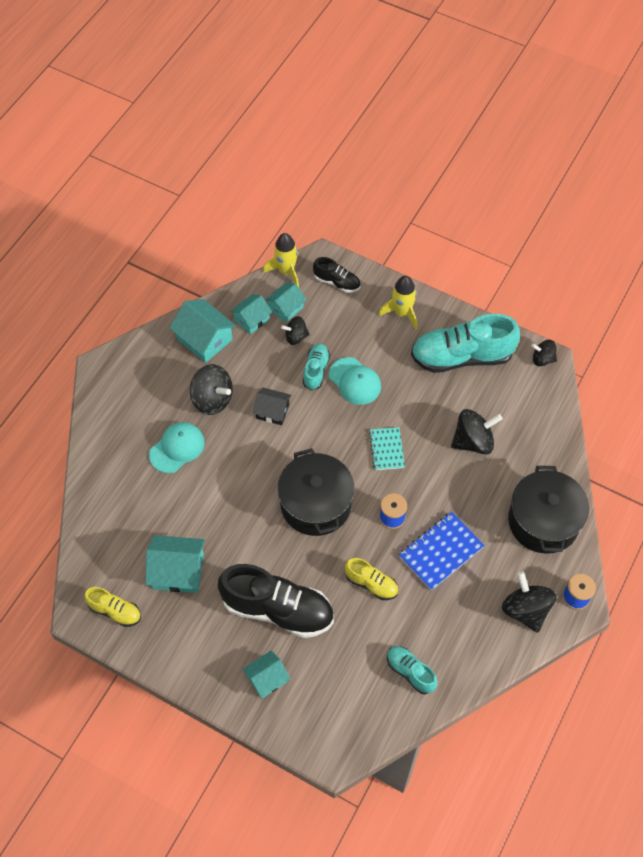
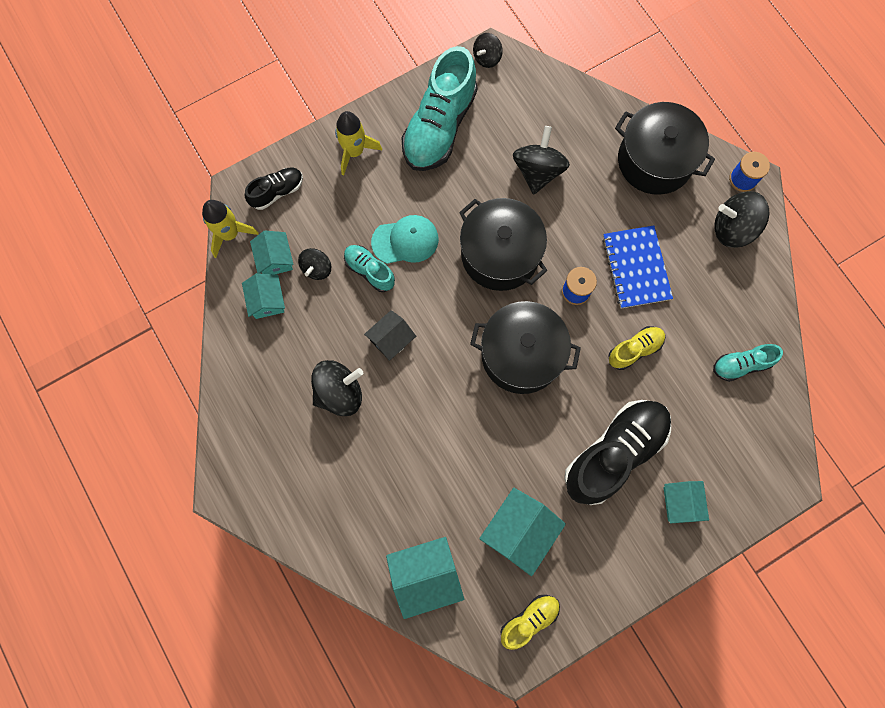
camera: 60 degrees left, 15 degrees up
(177, 448) = (376, 459): turquoise cap -> none
(204, 339) = (260, 362): turquoise house -> turquoise house (425, 575)
(386, 449) = (500, 254): turquoise notebook -> black pot

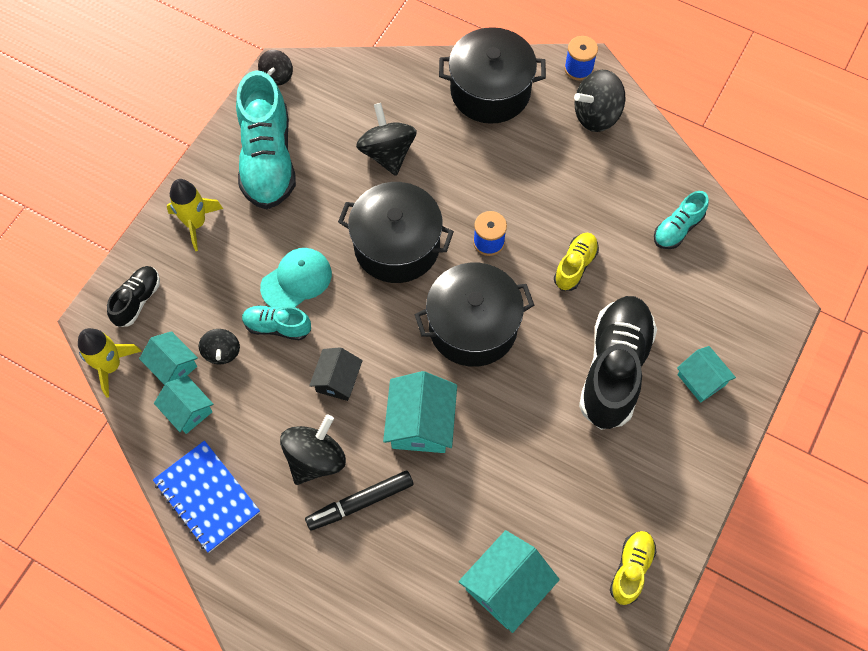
camera: 30 degrees left, 10 degrees down
(353, 446) = (360, 502): none -> black marker
(519, 531) = (571, 491): turquoise house -> turquoise house (421, 423)
(636, 268) = (531, 193): blue notebook -> blue notebook (207, 497)

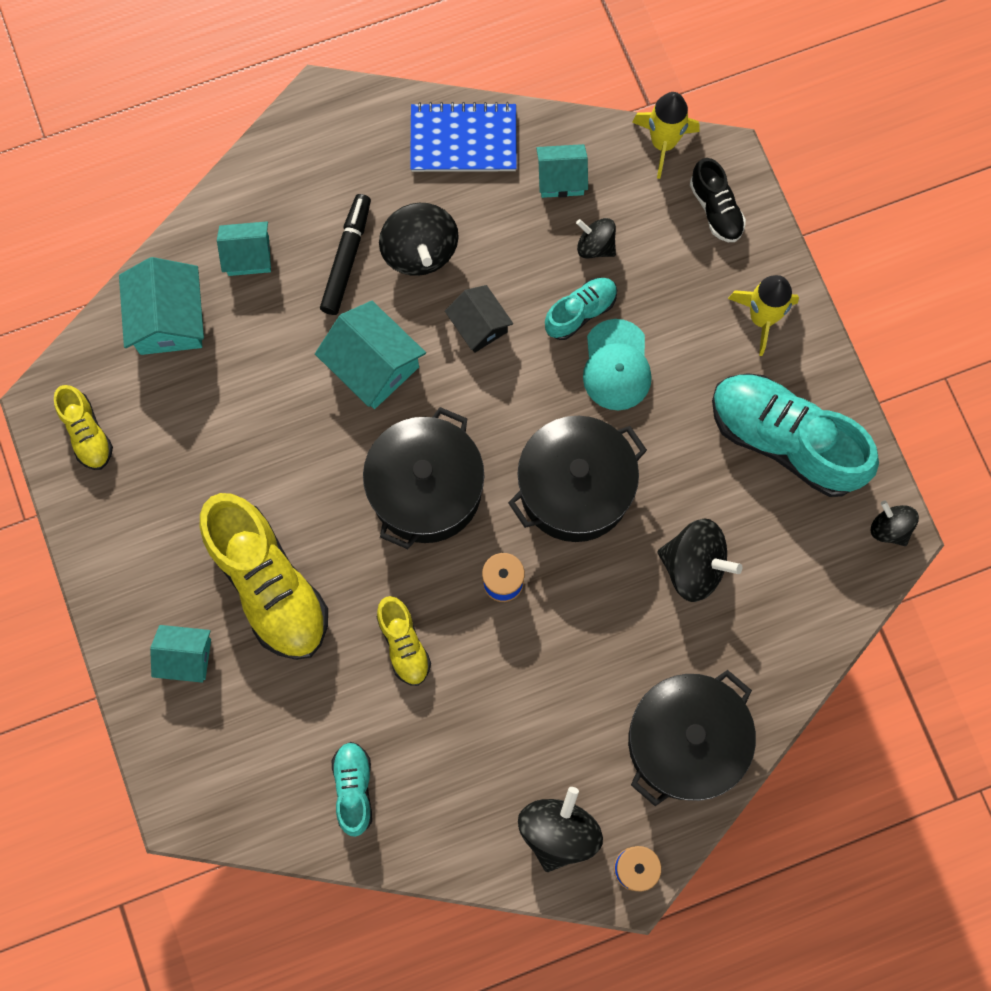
camera: 130 degrees right, 10 degrees up
(173, 365) = (618, 195): turquoise house -> turquoise house (248, 255)
(614, 369) = (268, 584): black shoe -> yellow shoe

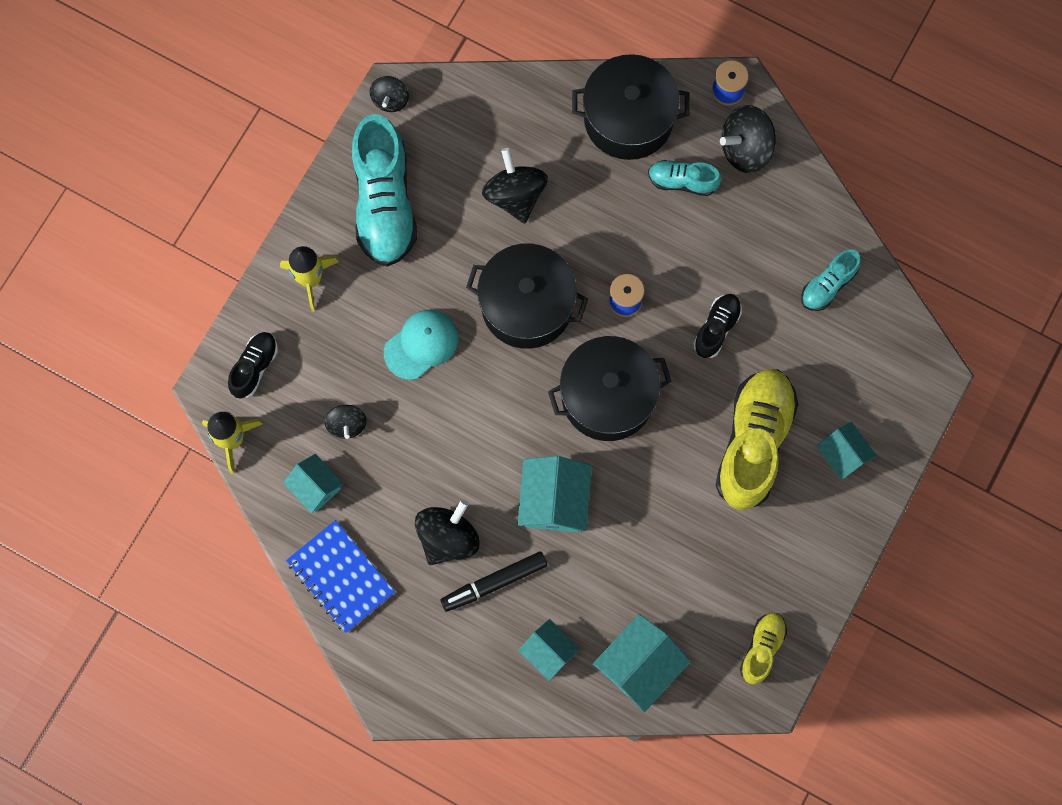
camera: 130 degrees left, 0 degrees up
(403, 644) = (716, 328): yellow shoe -> black shoe
(479, 325) = (468, 454): black house -> none
(580, 312) = (403, 397): turquoise shoe -> turquoise shoe (682, 181)

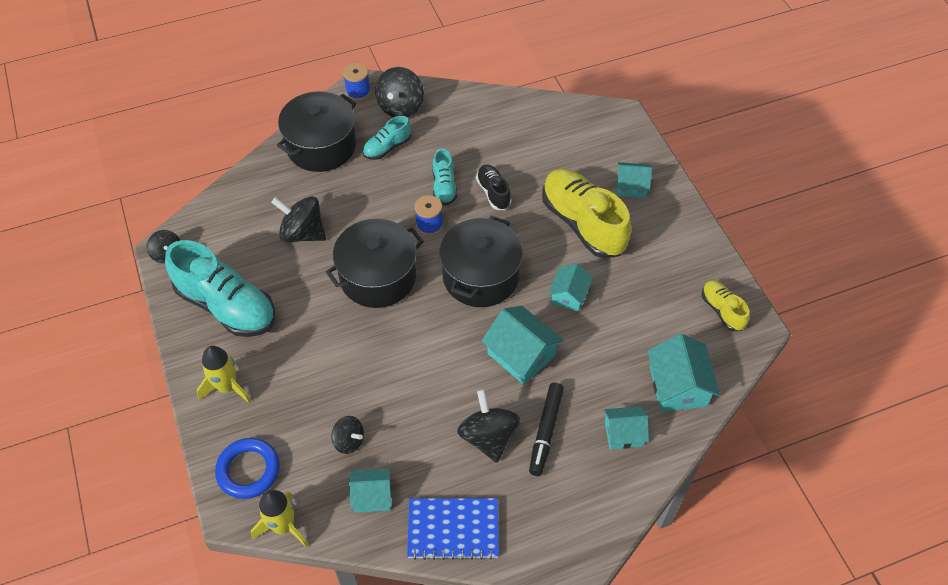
camera: 50 degrees left, 20 degrees down
(255, 367) = (248, 470): black shoe -> blue ring
(421, 344) = (341, 354): turquoise cap -> none
(656, 494) = (569, 295): none -> turquoise house
(828, 285) = (521, 125): turquoise shoe -> turquoise shoe (444, 187)

